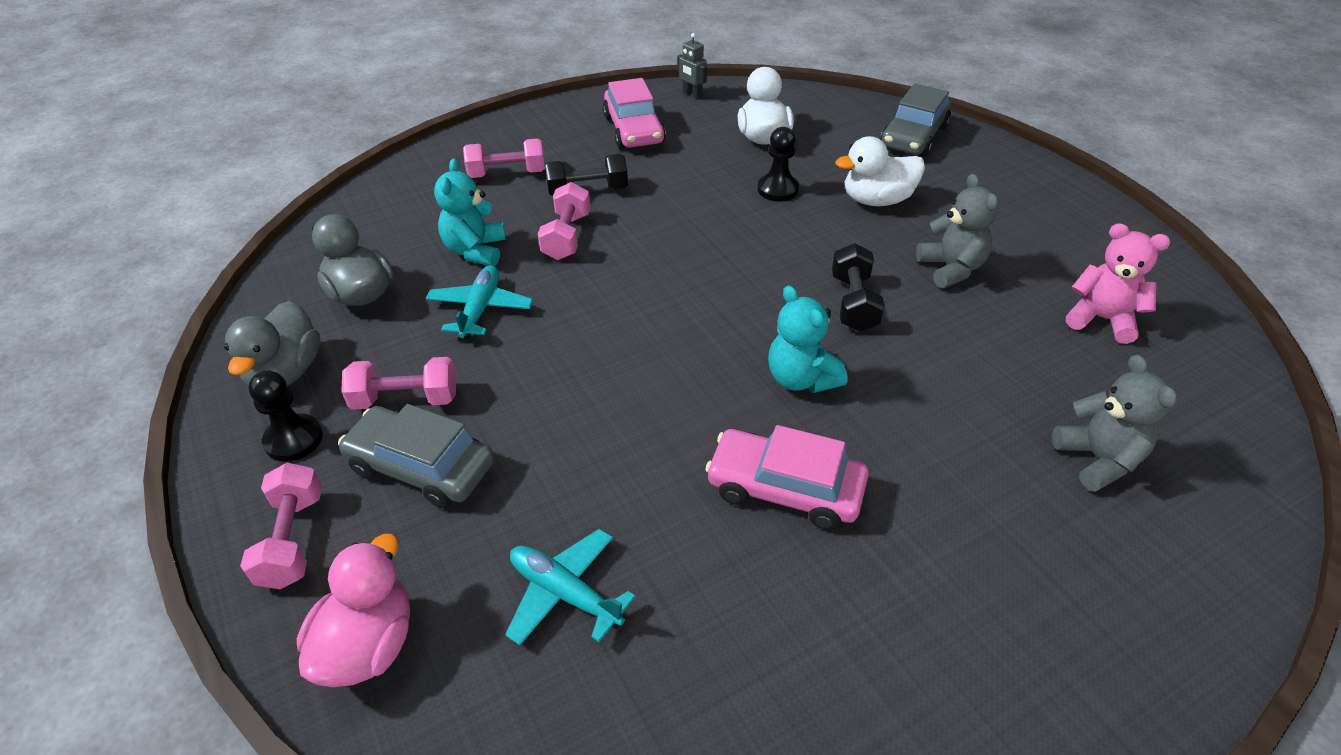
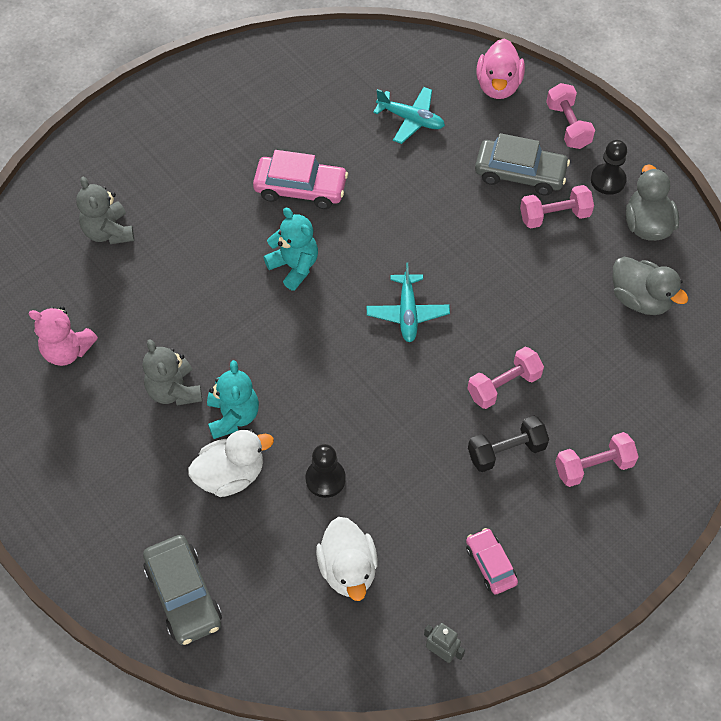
camera: 170 degrees right, 15 degrees up
(475, 251) = (574, 358): turquoise teddy bear -> turquoise teddy bear (233, 416)
(480, 309) = (540, 297): turquoise plane -> turquoise plane (407, 313)
(567, 236) = (503, 385): pink dumbbell -> pink dumbbell turned 60 degrees clockwise
(634, 130) = (490, 564): pink car -> pink car, size x0.61
(854, 303) = (256, 341): black dumbbell -> none
(914, 137) = (184, 594): grey car -> grey car turned 135 degrees clockwise

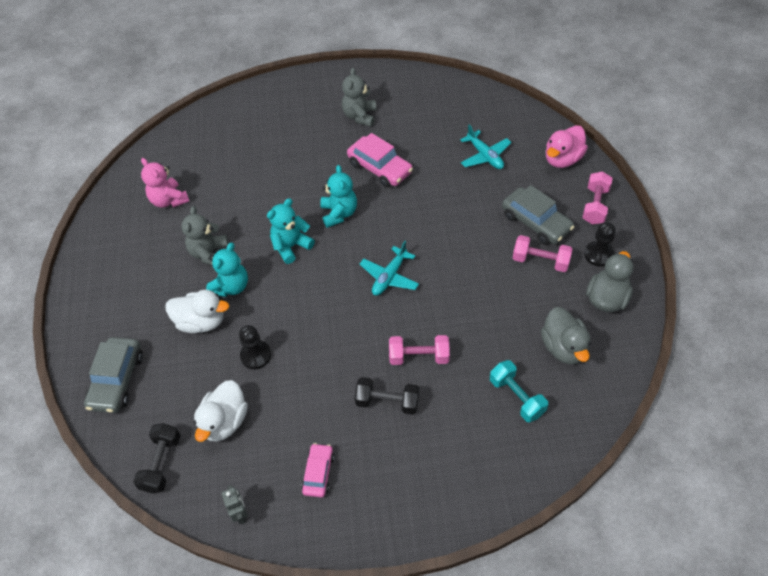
camera: 35 degrees right, 5 degrees down
(108, 232) = (245, 143): grey teddy bear -> grey teddy bear (360, 116)
(267, 333) = (291, 246): none -> turquoise teddy bear
(313, 653) = (161, 463): none -> black dumbbell
(593, 467) = (441, 447): pink dumbbell -> none
(630, 375) = (517, 397): none -> turquoise dumbbell

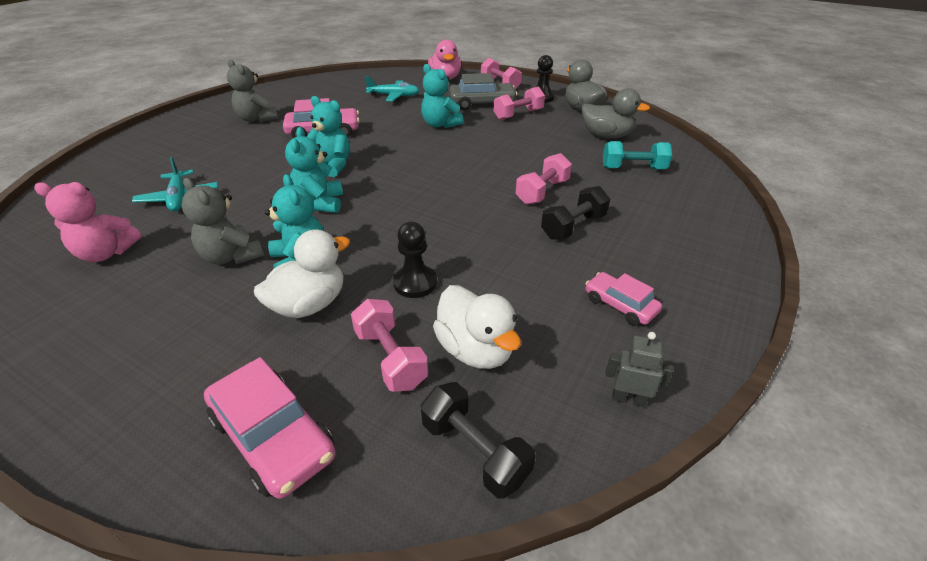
camera: 55 degrees left, 15 degrees down
(117, 380) = (274, 436): grey car -> pink car
(191, 388) = (390, 358): none -> pink dumbbell
(389, 277) = (439, 171): turquoise plane -> turquoise plane (179, 198)
(464, 224) = (440, 124): none -> turquoise teddy bear

